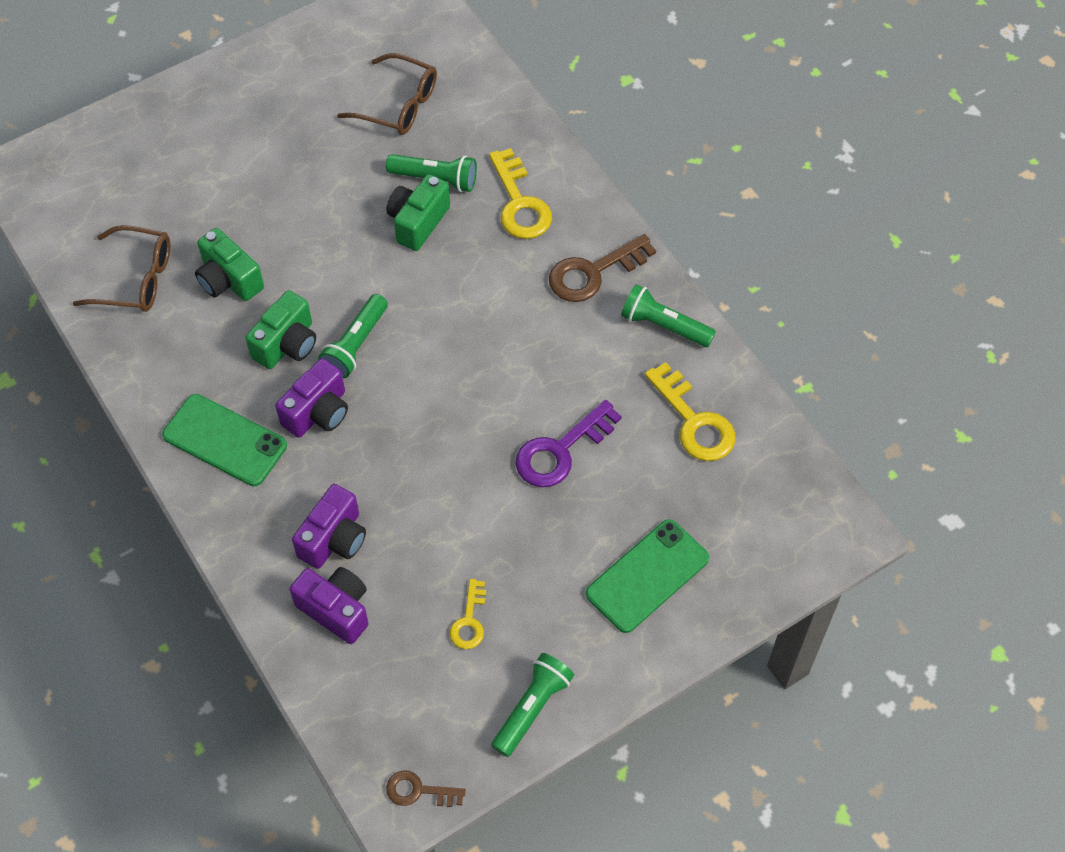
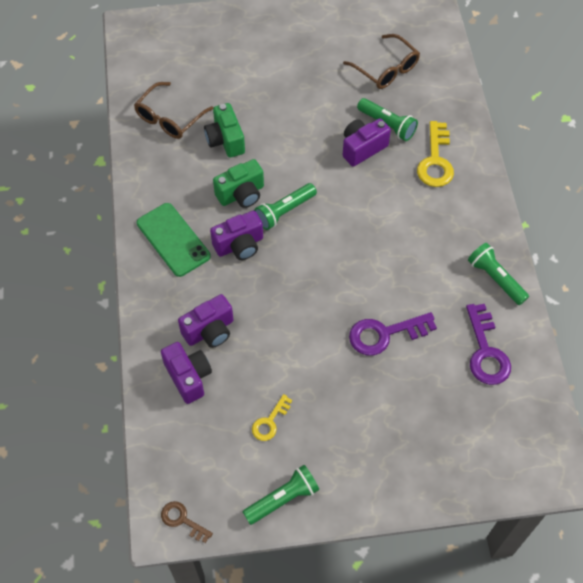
camera: 25 degrees right, 0 degrees up
(136, 279) = (169, 118): brown glasses -> brown glasses turned 90 degrees clockwise
(418, 222) = (362, 148): green camera -> purple camera
(593, 272) = (463, 225): brown key -> none
(647, 576) = (403, 443): green phone -> none
(694, 421) = (486, 351): yellow key -> purple key

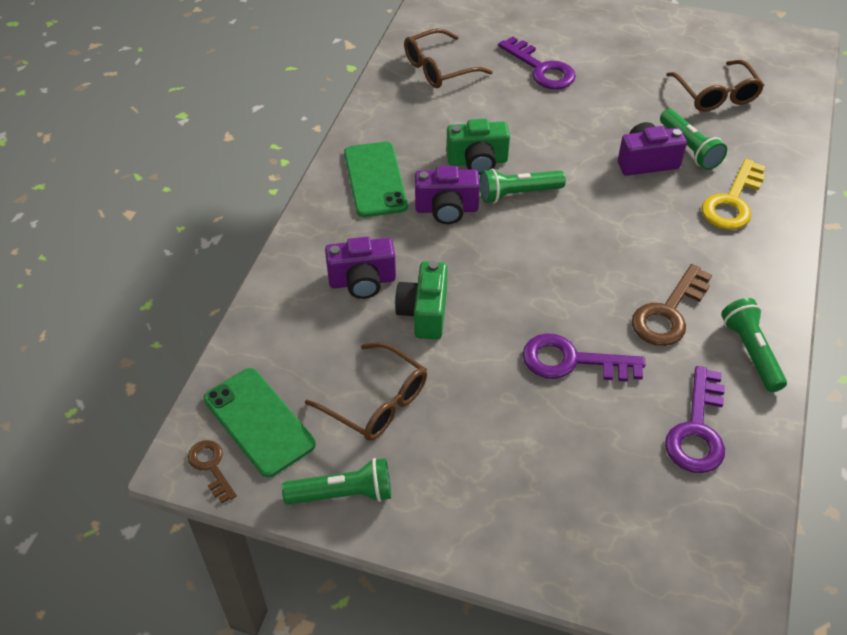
camera: 25 degrees right, 10 degrees down
(188, 377) = (310, 319): purple camera -> none
(196, 472) = (259, 422): none -> green phone
(225, 140) = (489, 106): green camera -> green camera (424, 313)
(248, 90) = (541, 69): none -> purple key
(270, 422) = (377, 402): yellow key -> brown glasses
(431, 270) = (668, 313): none -> brown key

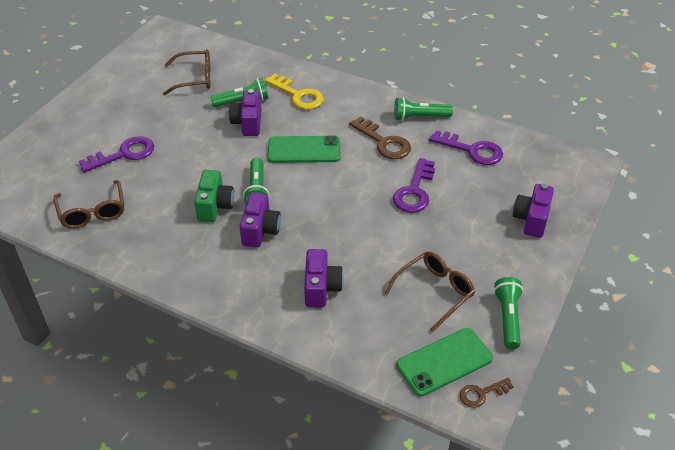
camera: 80 degrees left, 5 degrees down
(375, 179) = (212, 268): green phone -> green phone (304, 150)
(424, 313) = (360, 257): green camera -> none
(556, 522) = (531, 219): none -> purple camera

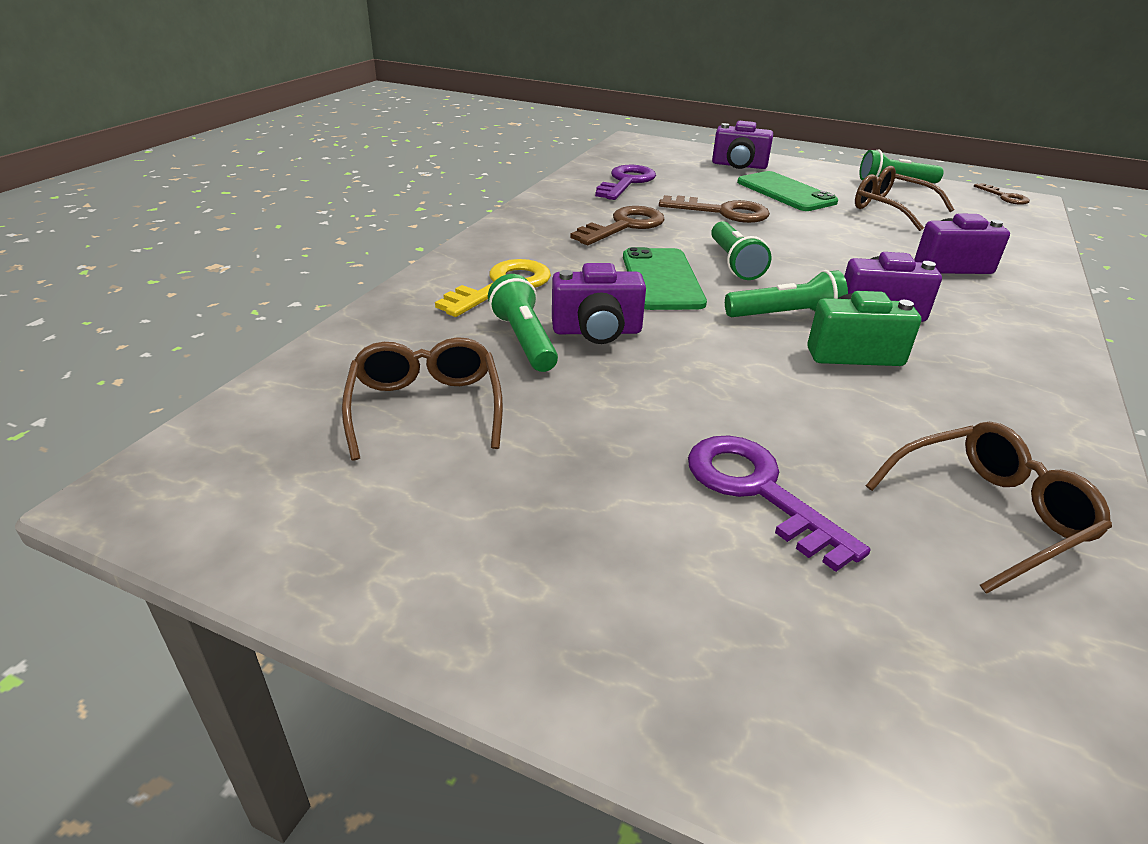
camera: 95 degrees left, 10 degrees down
(414, 191) = (722, 212): purple key -> brown key
(420, 117) = (560, 204): green flashlight -> green flashlight (734, 263)
(444, 362) = (985, 209): green phone -> green phone (786, 192)

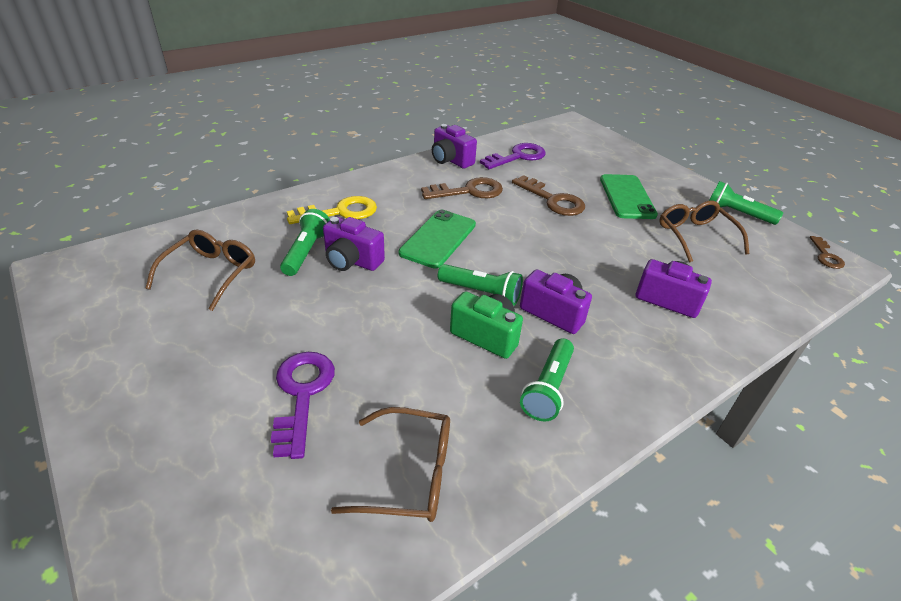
camera: 30 degrees right, 5 degrees up
(734, 263) = (503, 242): green flashlight -> green flashlight (548, 388)
(739, 165) = (623, 164): purple camera -> purple camera (451, 160)

